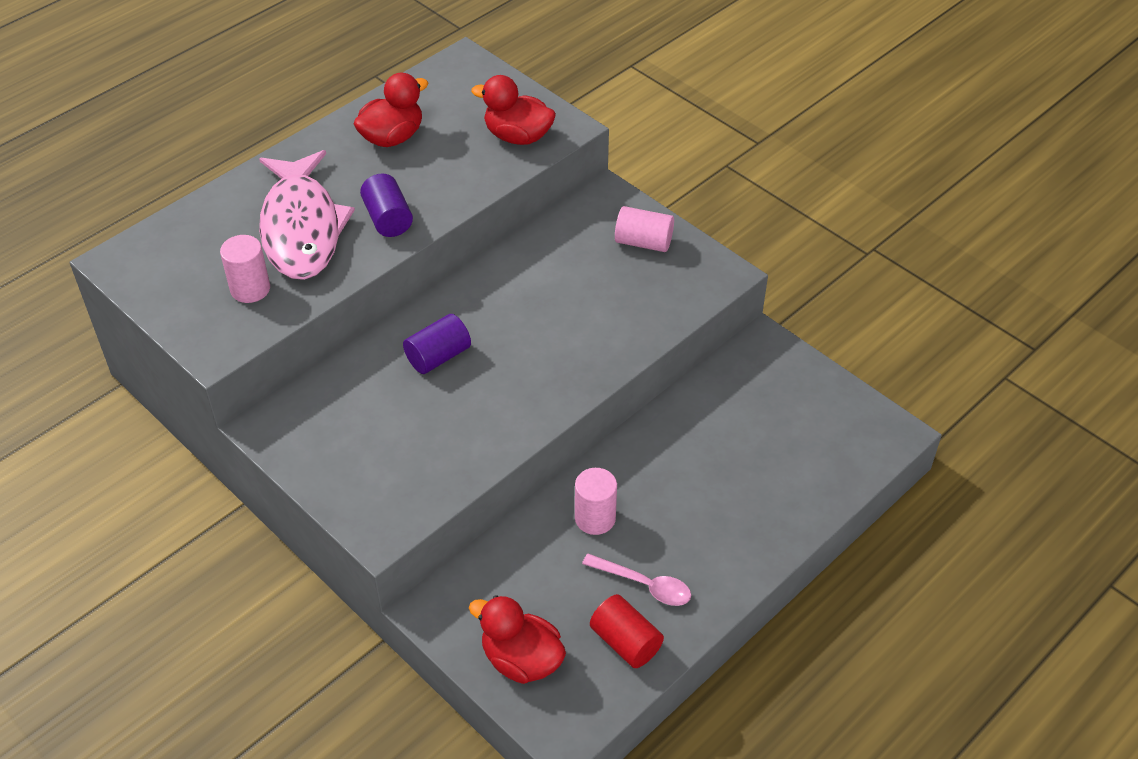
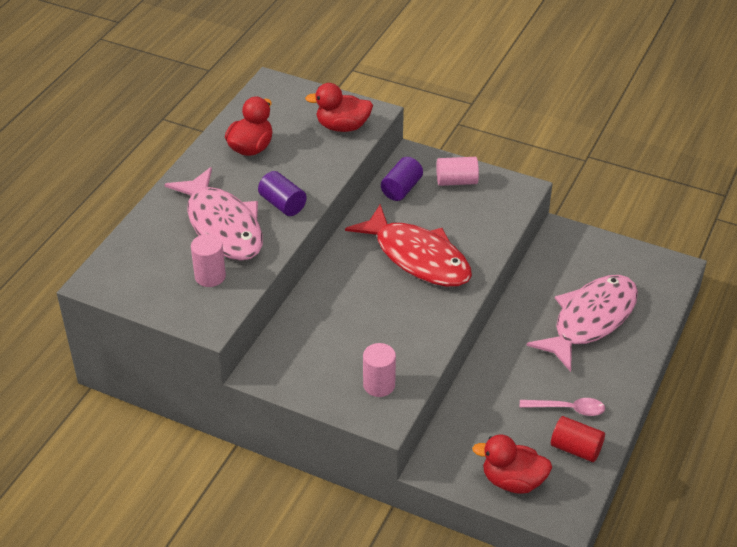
camera: 20 degrees left, 5 degrees down
(438, 356) = (357, 293): purple cylinder -> purple cylinder (401, 189)
(539, 329) = (417, 257): none -> red fish
(595, 518) = (511, 376): pink cylinder -> pink cylinder (379, 385)
(738, 473) = (590, 320): none -> pink fish

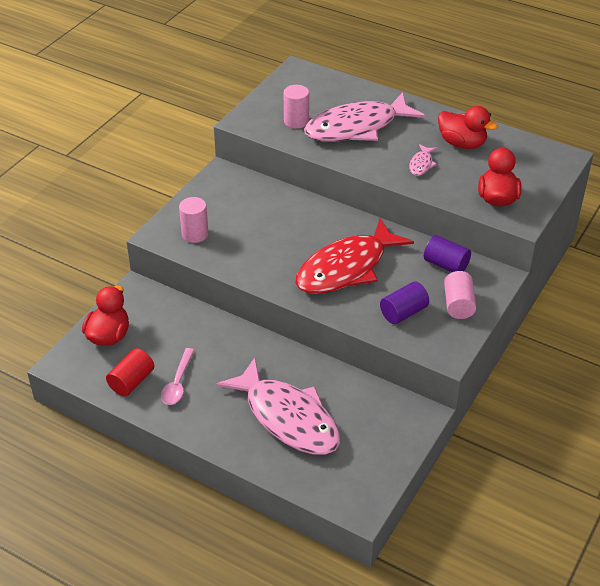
camera: 95 degrees right, 0 degrees up
(282, 204) = (382, 159): purple cylinder -> purple cylinder (403, 312)
(290, 176) = (421, 164): none -> pink fish

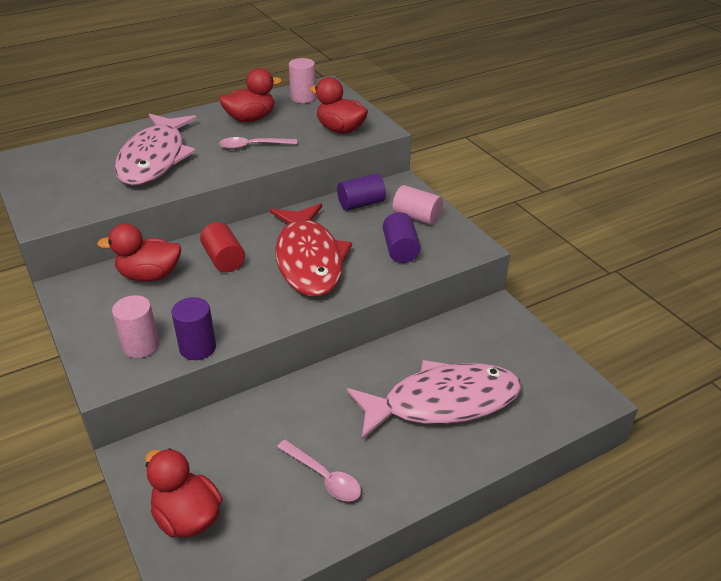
camera: 60 degrees left, 5 degrees down
(131, 381) = (286, 523): red cylinder -> red cylinder (224, 259)
(212, 259) = (197, 348): none -> purple cylinder
(262, 201) = (149, 275): none -> red duck
(296, 121) = (94, 187): pink cylinder -> pink cylinder (303, 98)
(421, 164) = (252, 146): pink fish -> pink spoon

